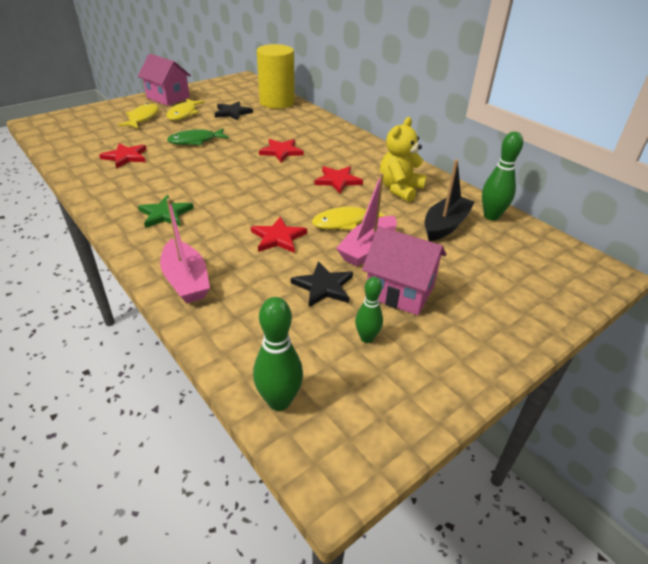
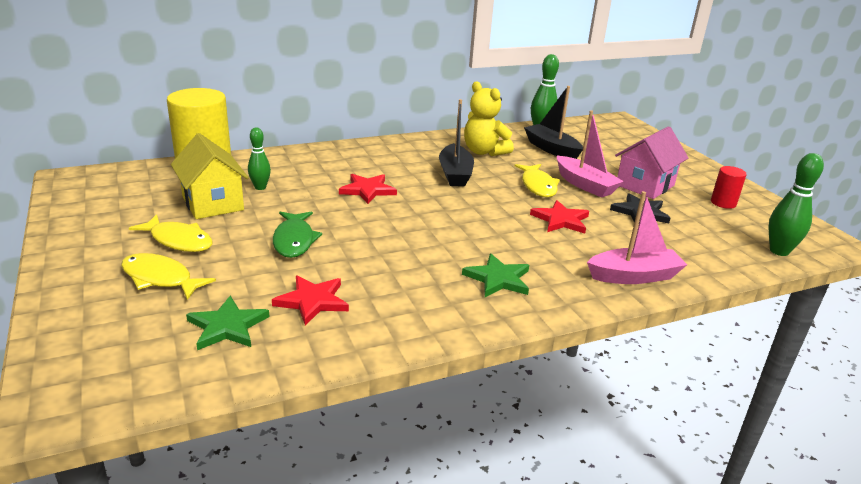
camera: 75 degrees left, 10 degrees down
(98, 141) = (227, 326): none -> green star
(168, 98) = (86, 248): pink house -> none
(232, 113) = (213, 203): black star -> yellow house
(337, 181) = (455, 174): red star -> black boat
(367, 338) = (703, 208): green bowling pin -> green bowling pin (260, 187)
(395, 359) = (723, 203): none -> red cylinder

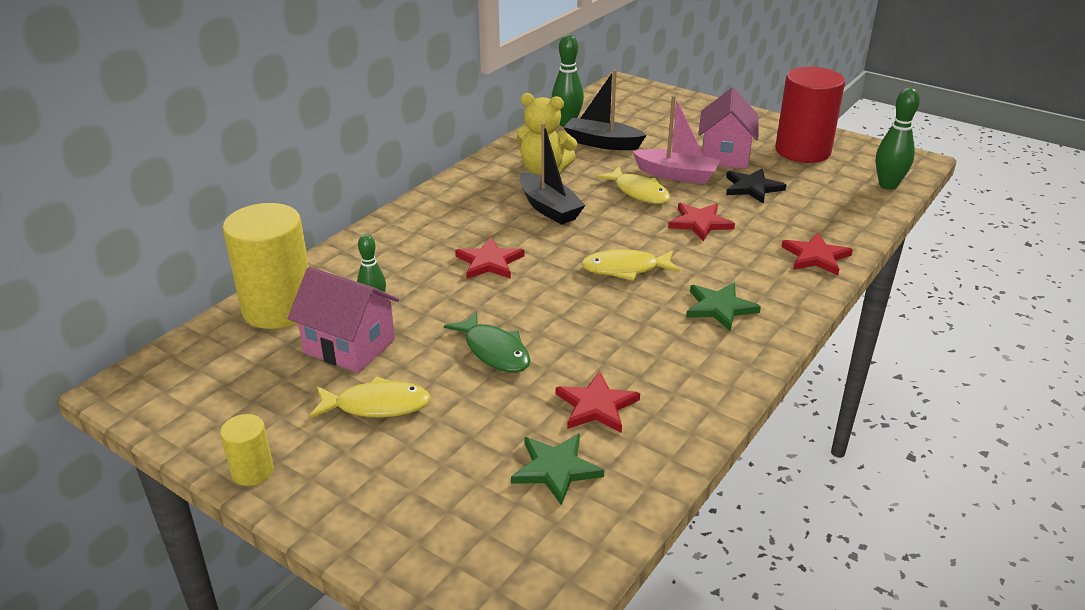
camera: 30 degrees left, 5 degrees up
(62, 245) = (252, 471): none -> yellow cylinder
(160, 278) = (420, 455): yellow fish -> yellow fish (625, 269)
(213, 203) = (349, 346): yellow house -> pink house
(634, 276) = (815, 257): pink boat -> red star
(723, 203) = (802, 151): red cylinder -> red cylinder, size x2.14

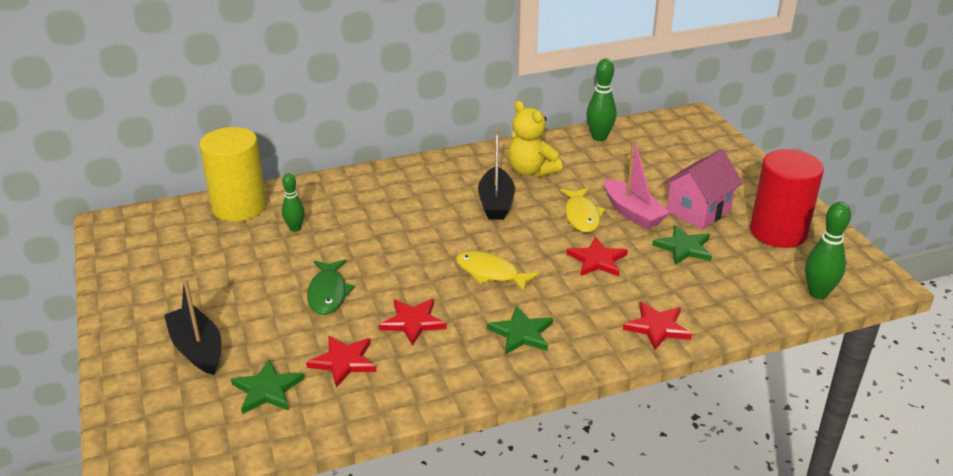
camera: 35 degrees right, 0 degrees up
(252, 471) = (113, 304): yellow cylinder -> none
(349, 346) = (249, 250): pink house -> none
(377, 405) = (219, 296): yellow fish -> none
(489, 262) = (403, 228): red star -> red star (413, 322)
(602, 143) = (606, 164): black boat -> black boat (197, 349)
(752, 188) = (684, 248): black star -> green star

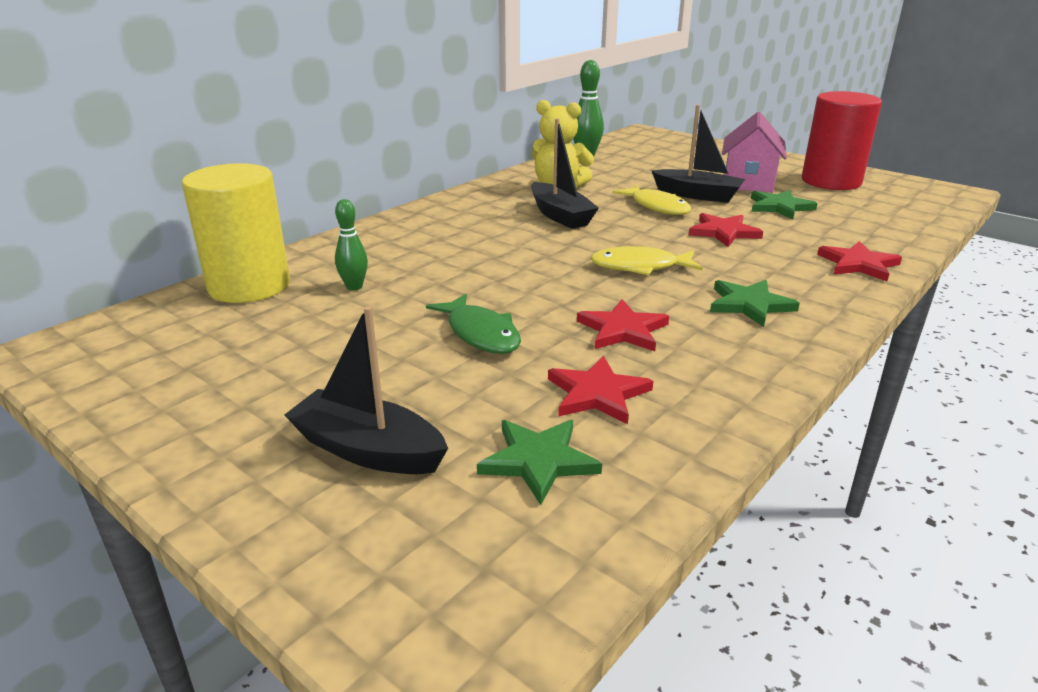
camera: 30 degrees left, 5 degrees down
(632, 213) = (697, 195): pink boat -> black boat
(818, 293) = (929, 209): green bowling pin -> none

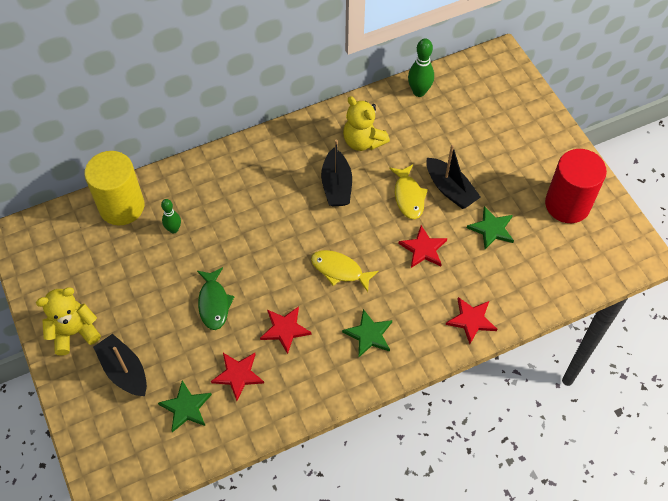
camera: 25 degrees right, 30 degrees up
(224, 430) = (74, 332): none -> yellow teddy bear
(748, 182) = (503, 183): pink house -> none

